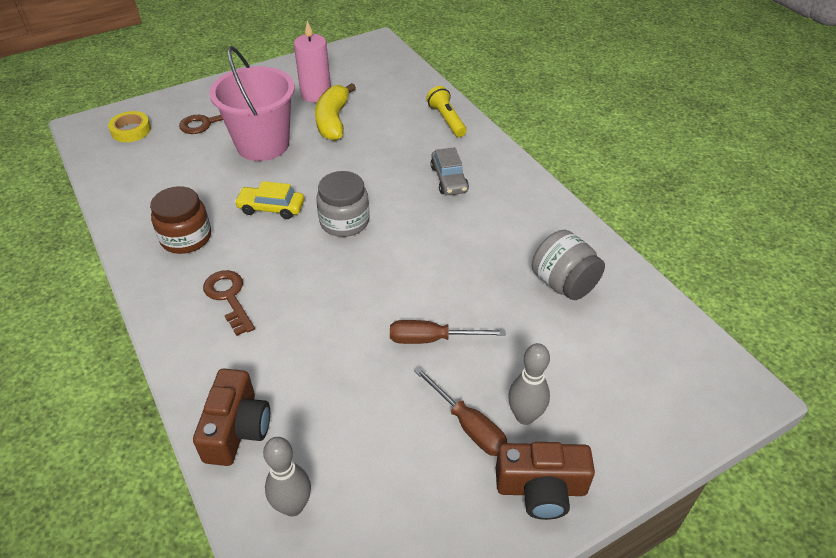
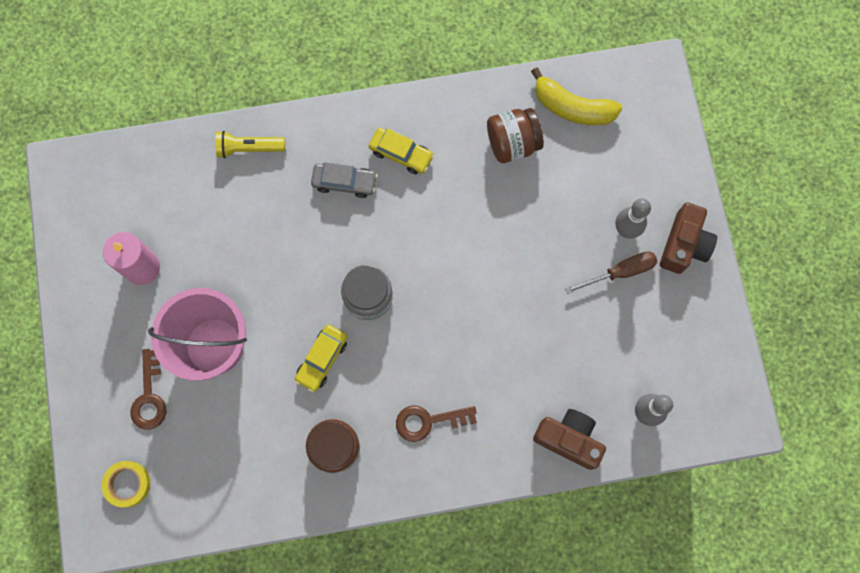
camera: 70 degrees left, 30 degrees up
(333, 121) = (202, 263): yellow banana -> yellow banana (572, 107)
(432, 339) = (533, 269): brown screwdriver -> none
(499, 207) = (401, 154): none -> yellow car
(563, 284) = (512, 143): grey jar -> brown jar

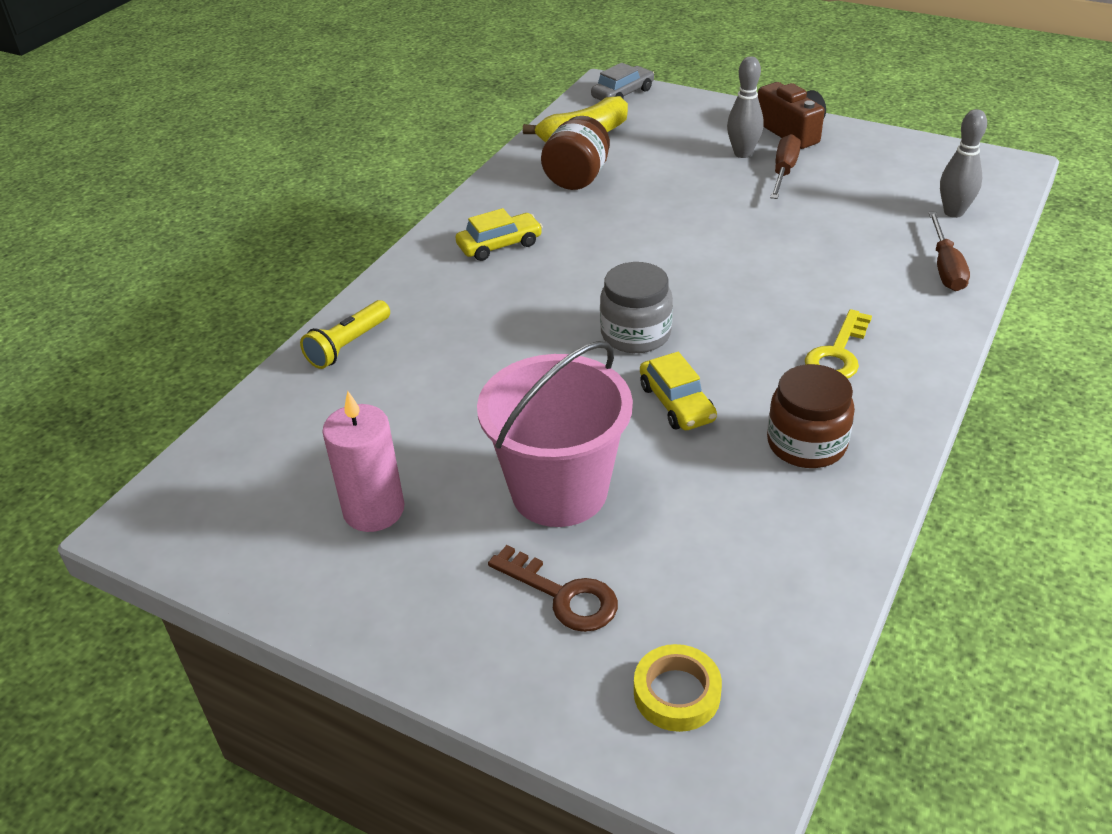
camera: 50 degrees left, 35 degrees down
(344, 182) = (481, 294): grey car -> grey car (622, 94)
(428, 421) = (838, 354): brown key -> yellow key
(569, 439) = (945, 267): brown camera -> brown screwdriver

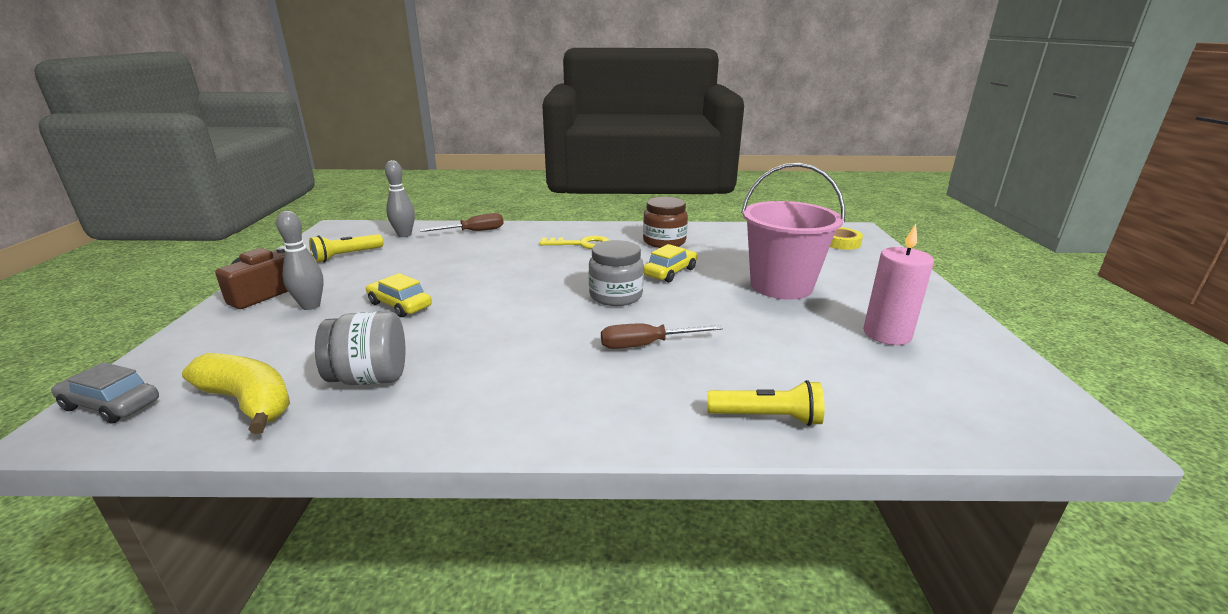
camera: 120 degrees left, 15 degrees down
(499, 245) = (532, 386): yellow car -> yellow car (400, 305)
(563, 595) = (839, 270): brown key -> none
(577, 178) = (370, 378): brown jar -> grey jar
(784, 171) = (348, 286): brown screwdriver -> brown screwdriver (646, 345)
(884, 172) = (347, 256): none -> yellow flashlight

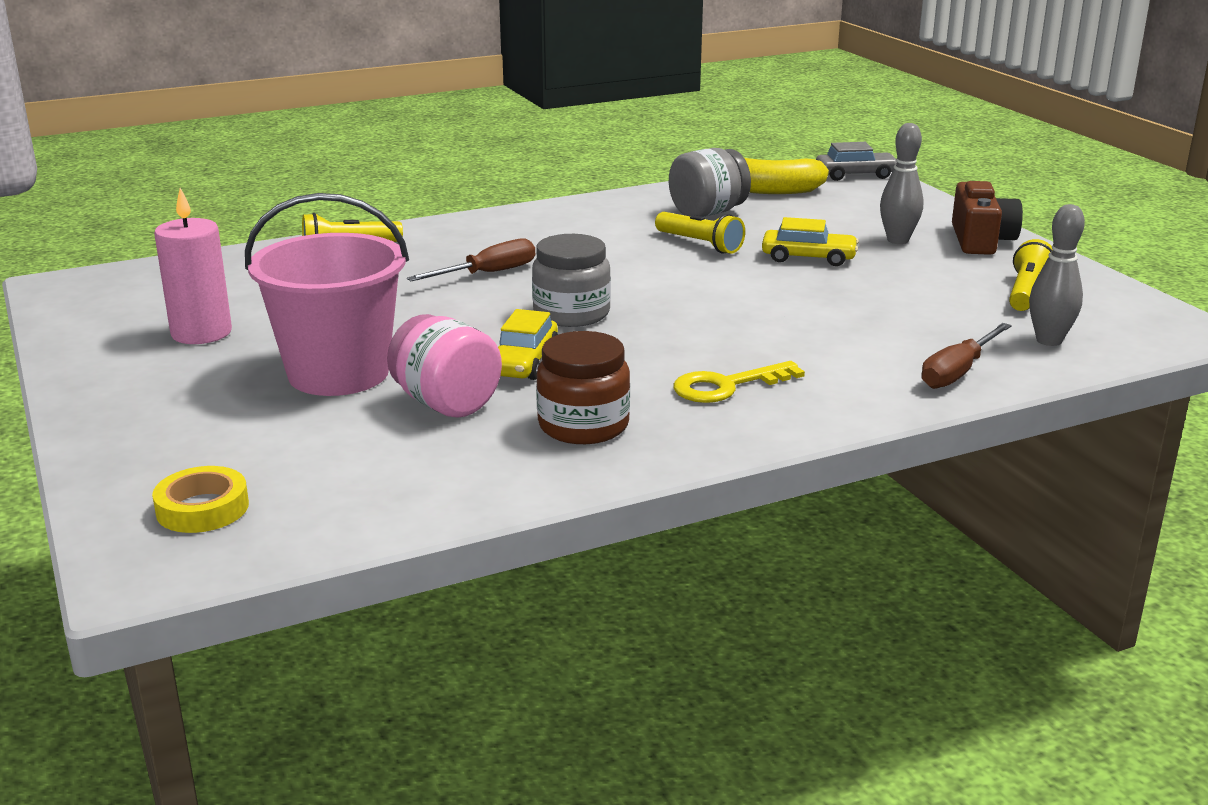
camera: 155 degrees right, 0 degrees up
(446, 337) = (700, 244): none -> yellow flashlight
(723, 260) = (446, 404): none -> pink jar

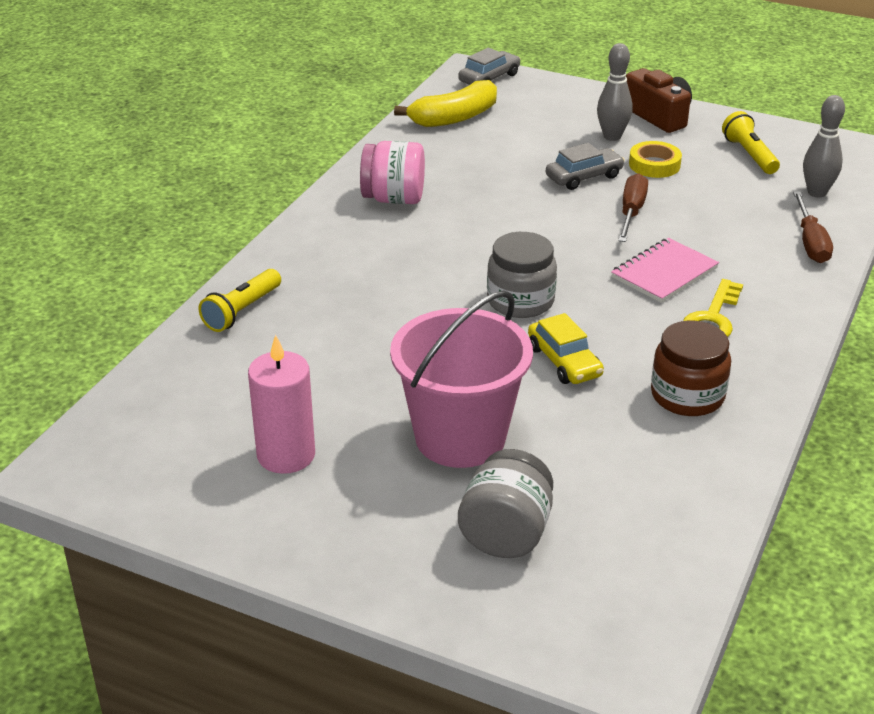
camera: 40 degrees left, 10 degrees up
(202, 508) = (582, 601): yellow tape -> yellow tape (654, 165)
(446, 404) = (578, 424): pink jar -> pink jar (394, 199)
(488, 273) = (398, 289): brown screwdriver -> brown screwdriver (631, 212)
(700, 244) = (496, 193): yellow flashlight -> none
(708, 213) = (451, 158): grey jar -> grey jar (506, 534)
(746, 341) = (664, 273): none -> pink notebook
(808, 258) = (584, 177): yellow car -> grey car

